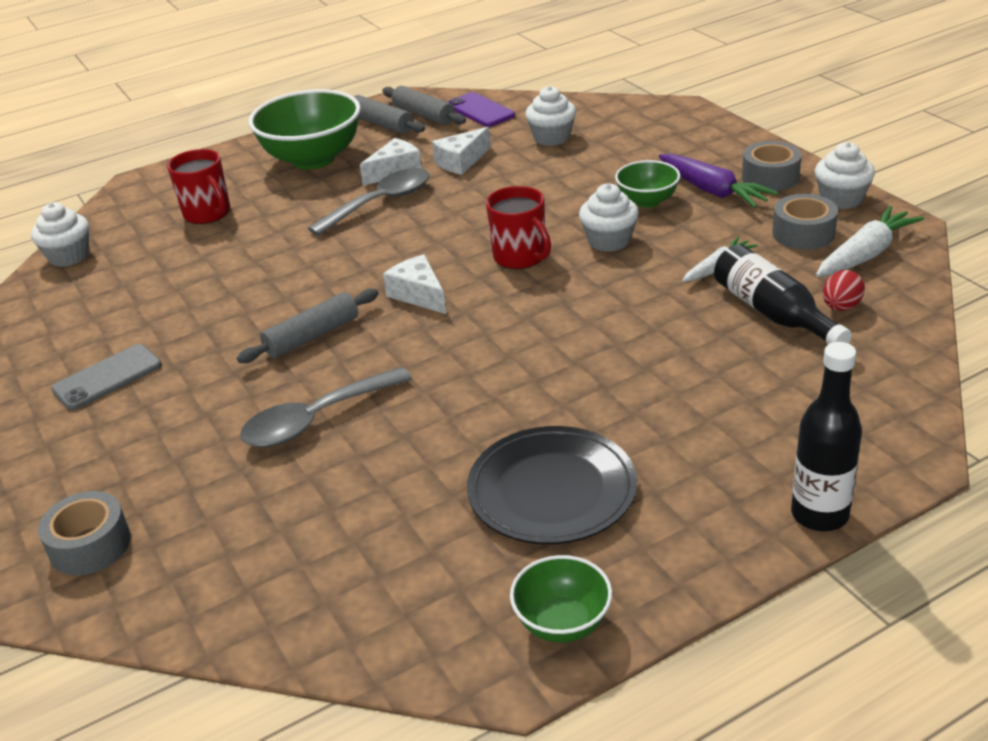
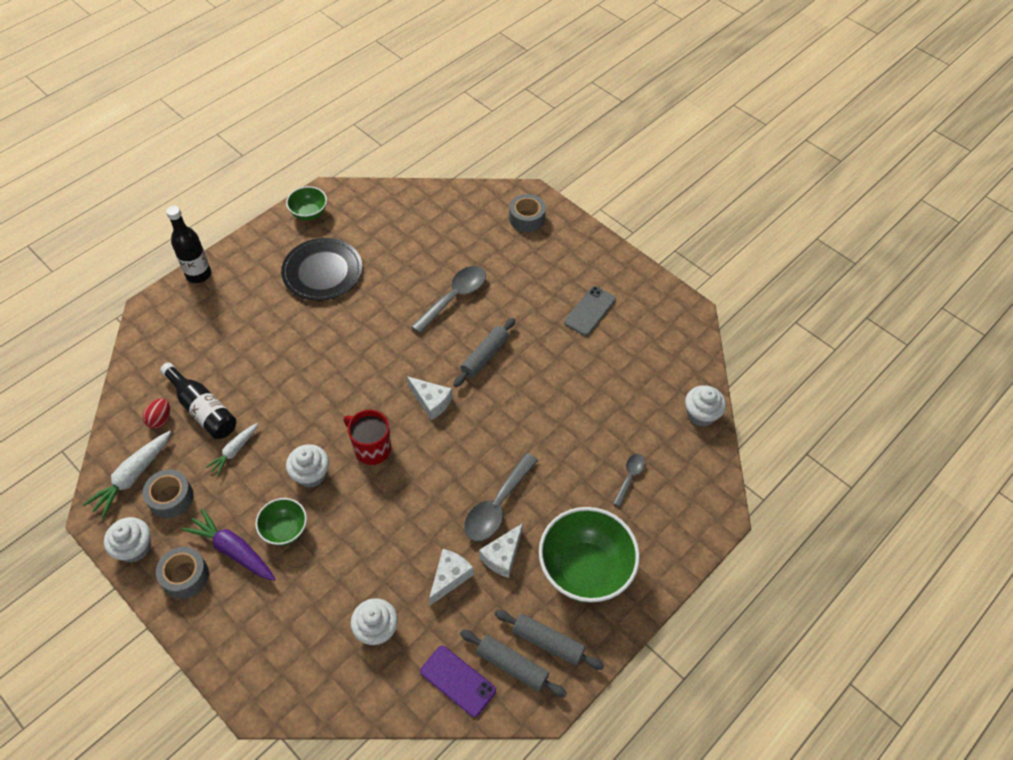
camera: 160 degrees right, 20 degrees up
(208, 214) = (630, 477): red mug -> grey spoon

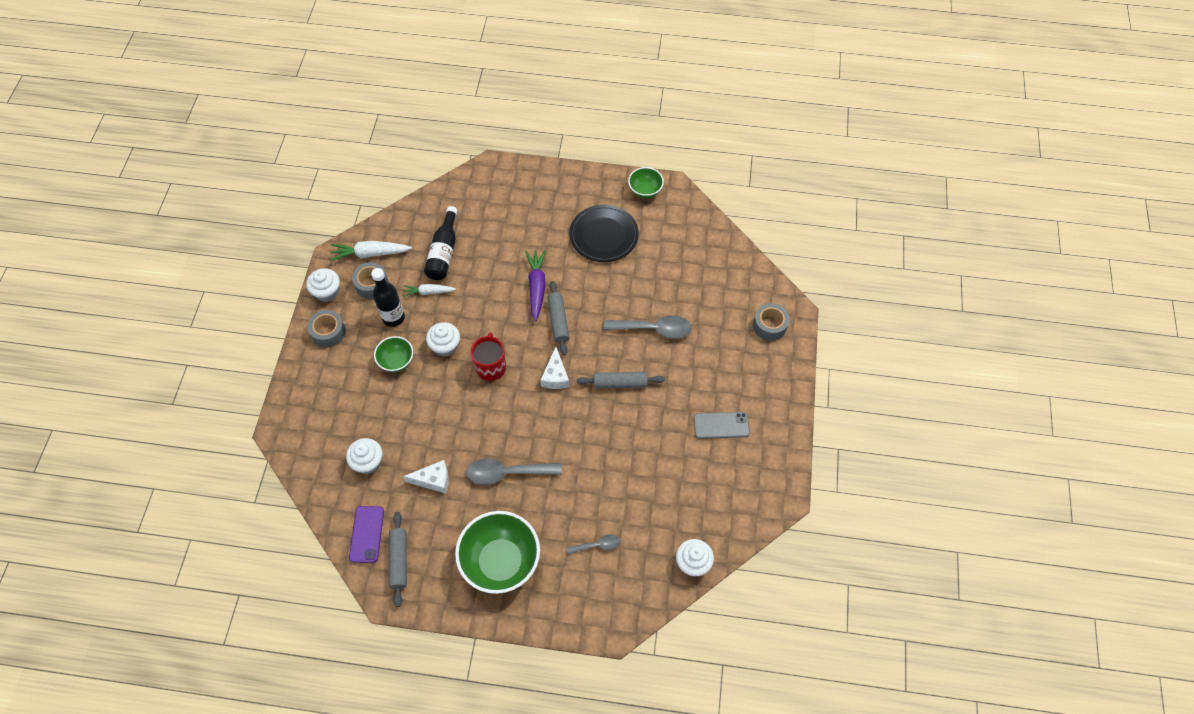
camera: 55 degrees right, 5 degrees up
(160, 419) = (419, 236): red egg -> none
(198, 274) = (539, 170): black bottle -> black bottle (393, 318)
(233, 550) = (363, 344): purple carrot -> purple carrot (536, 287)
(502, 556) = (472, 502): white cheese -> none
(548, 642) = (430, 572): grey rolling pin -> grey rolling pin (558, 321)

